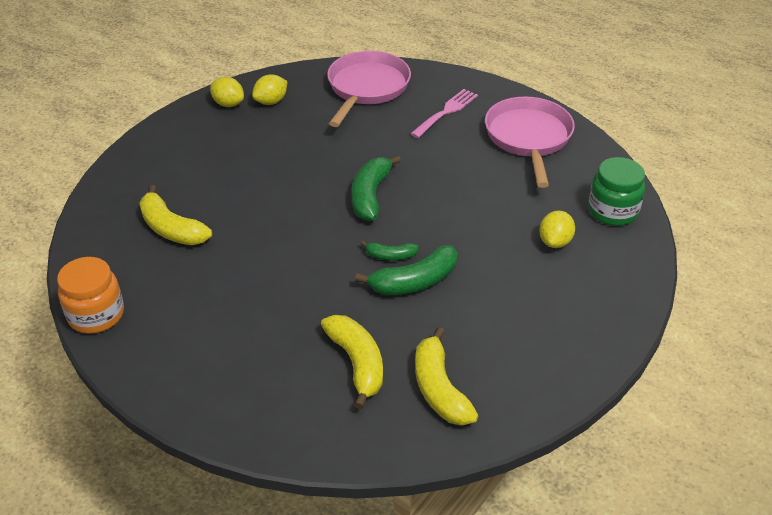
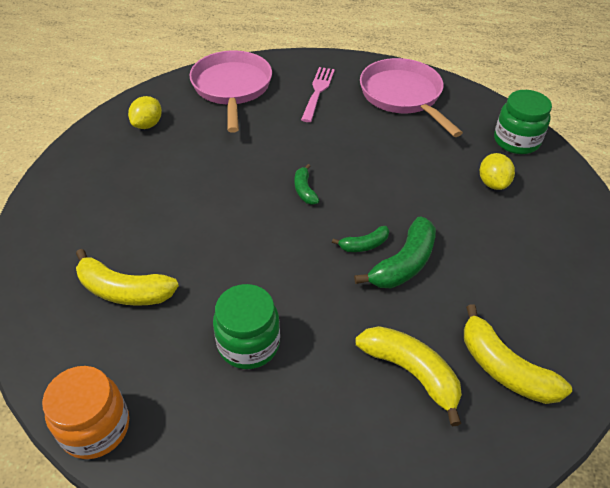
camera: 25 degrees left, 5 degrees up
(228, 104) = (105, 138): yellow lemon -> none
(241, 298) = (248, 344): none -> green jar
(370, 195) = (304, 190): green banana -> green banana, size x0.55

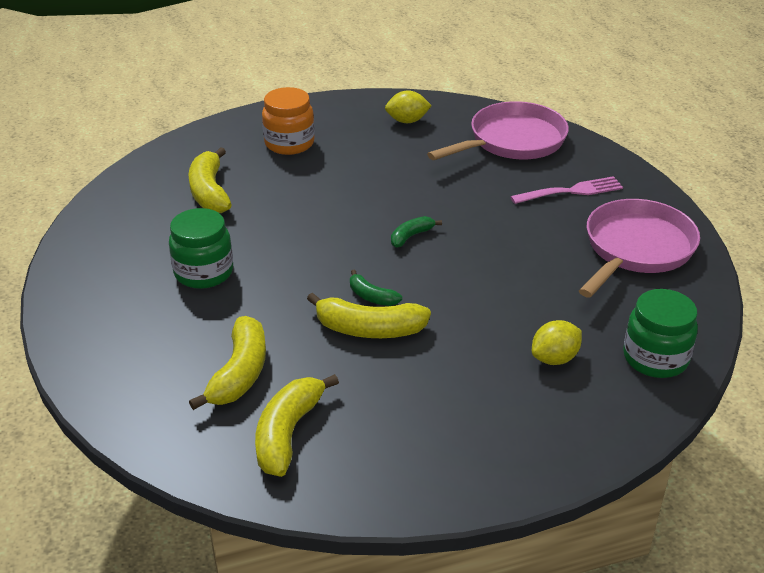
camera: 60 degrees right, 10 degrees down
(95, 427) = (82, 233): orange jar -> orange jar (289, 143)
(404, 264) = (369, 329): green banana -> yellow banana

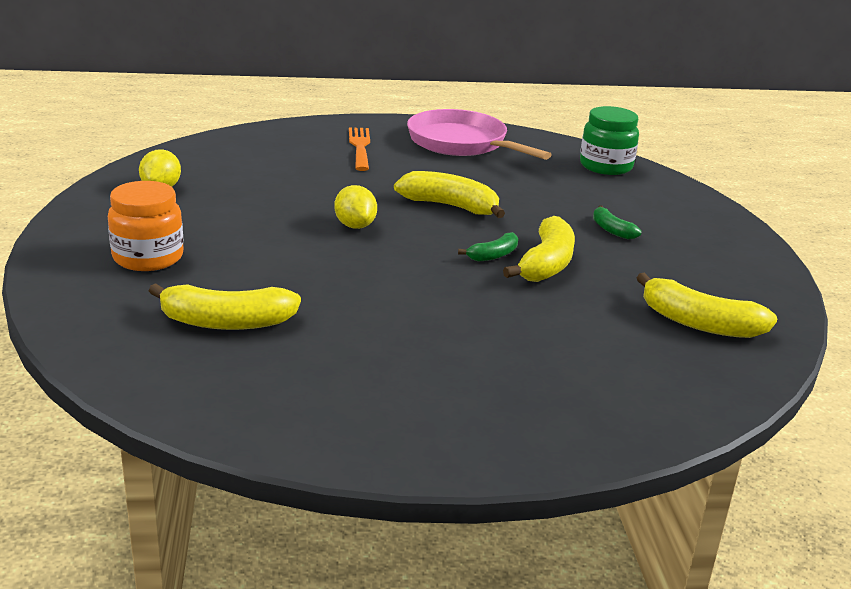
camera: 80 degrees left, 10 degrees down
(204, 272) = (412, 343): green jar -> none
(239, 373) = (607, 339): yellow banana -> yellow banana (450, 206)
(411, 236) = (396, 222): green banana -> green banana (611, 230)
(512, 141) = (251, 151): pink pan -> none
(554, 358) = (601, 198): yellow lemon -> yellow lemon (355, 226)
(571, 191) = (360, 147): pink fork -> orange fork

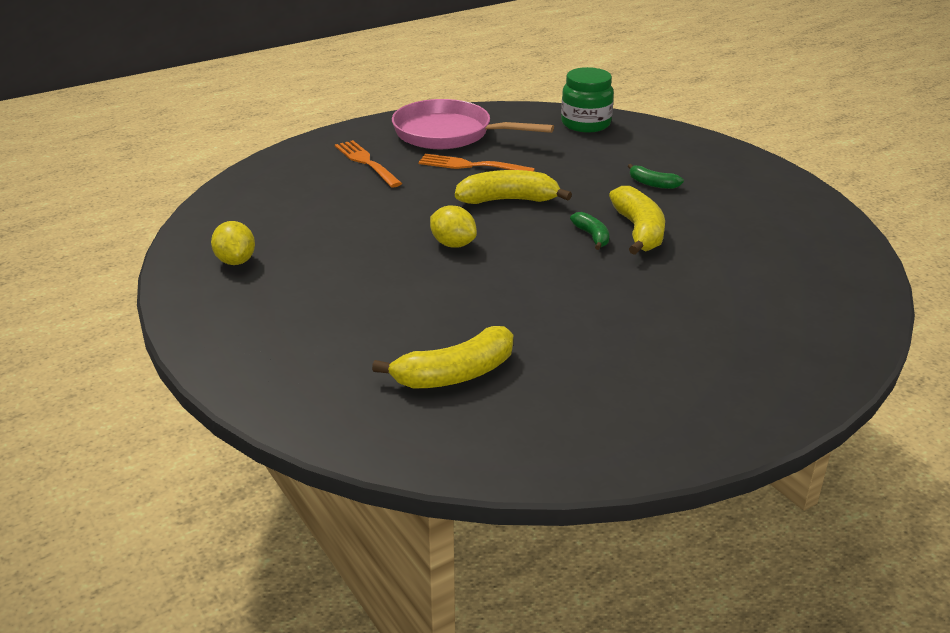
camera: 25 degrees left, 5 degrees up
(148, 257) = (311, 336): orange jar -> none
(450, 172) = (471, 165): none -> orange fork
(493, 255) = (592, 236): green banana -> green banana turned 45 degrees counterclockwise
(699, 323) = (794, 247): yellow banana -> none

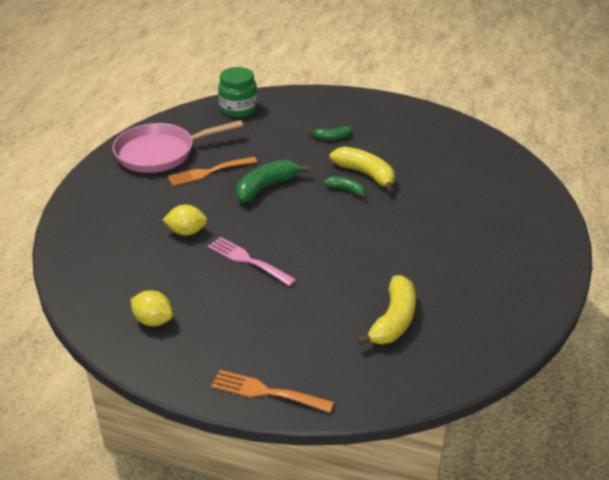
camera: 40 degrees left, 5 degrees up
(366, 162) = (135, 200): orange fork -> orange fork (267, 392)
(392, 253) = (248, 260): none -> pink fork
(453, 244) = (276, 235): yellow lemon -> yellow lemon (186, 232)
(508, 200) = (266, 187): yellow banana -> green banana

